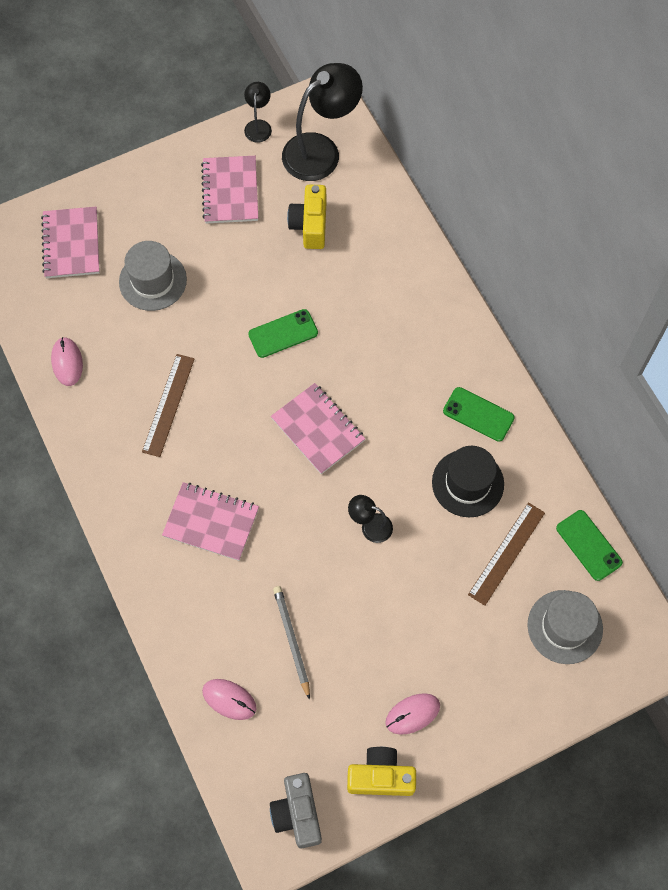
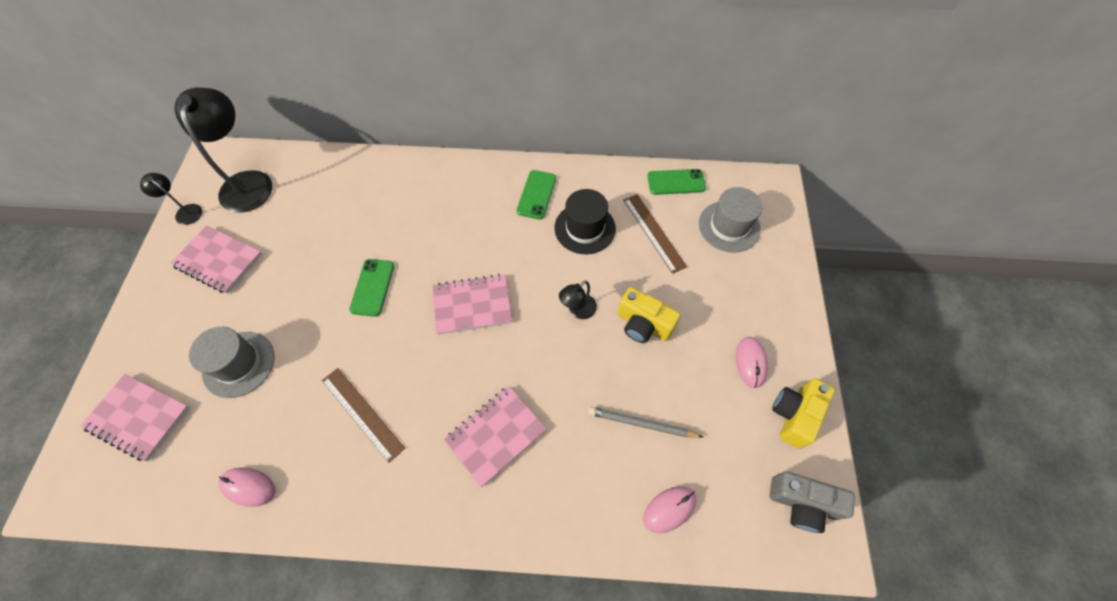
camera: 60 degrees left, 5 degrees down
(310, 225) = (300, 221): yellow camera -> yellow camera (643, 325)
(478, 414) = (536, 195): green phone -> green phone turned 45 degrees counterclockwise

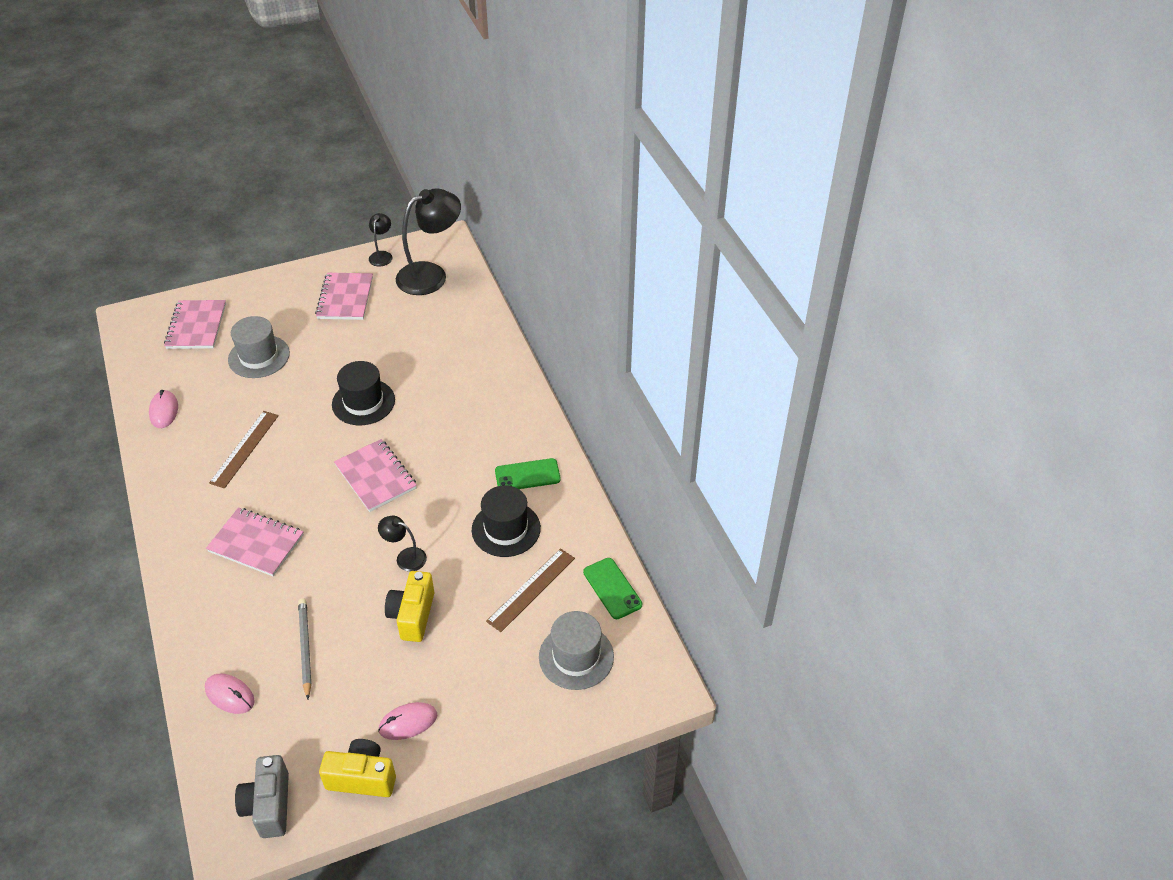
camera: 65 degrees right, 15 degrees down
(372, 287) = (363, 402): green phone -> black hat

